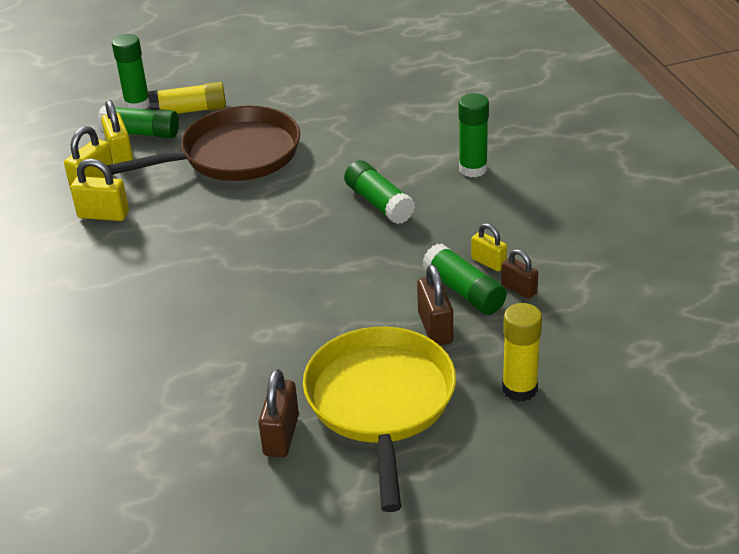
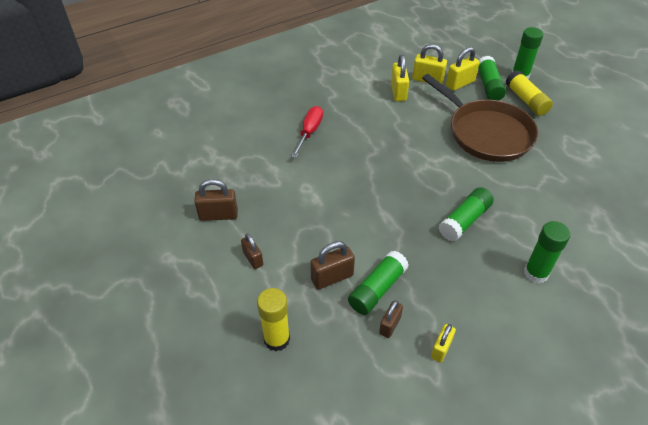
camera: 75 degrees right, 10 degrees up
(142, 317) = (309, 132): none -> red screwdriver
(380, 402) = (253, 259): yellow pan -> brown padlock
(488, 262) = (416, 300): yellow padlock -> yellow padlock (441, 349)

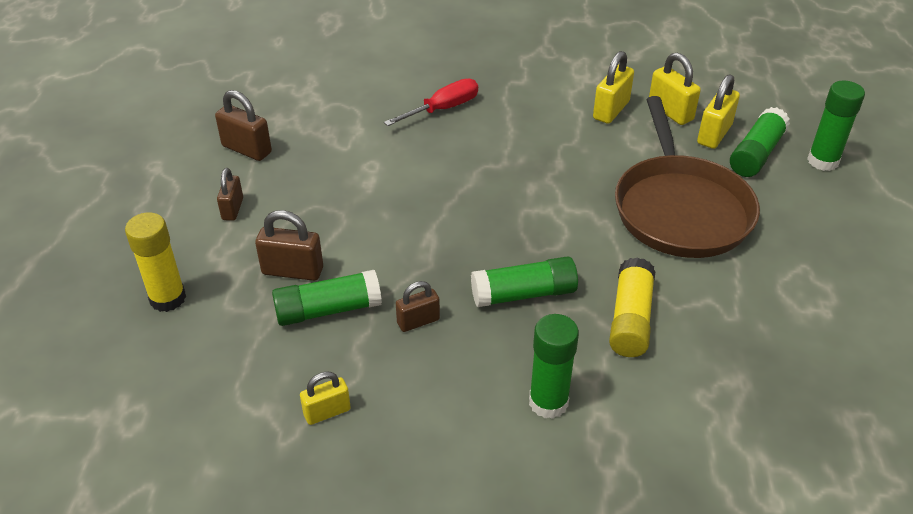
camera: 35 degrees right, 5 degrees down
(390, 325) = (298, 354): brown padlock -> brown padlock (418, 321)
(460, 83) = (714, 134): yellow padlock -> yellow padlock turned 60 degrees counterclockwise
(526, 100) = (794, 195): yellow glue stick -> yellow glue stick (630, 319)

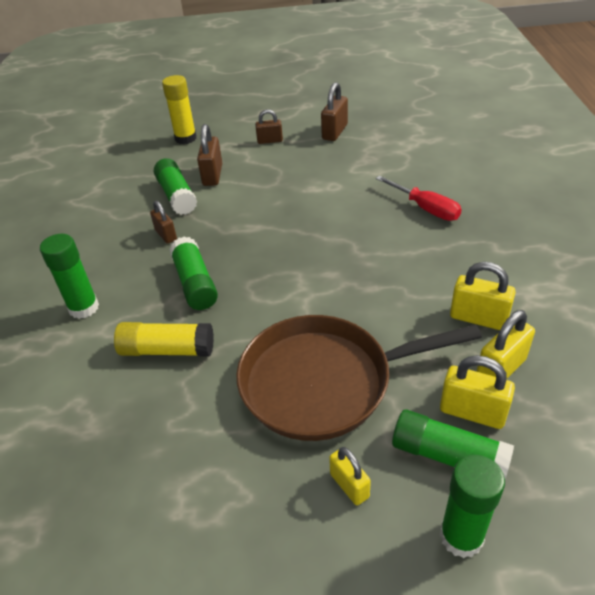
camera: 85 degrees right, 0 degrees up
(327, 412) = (90, 211): yellow padlock -> yellow padlock (349, 485)

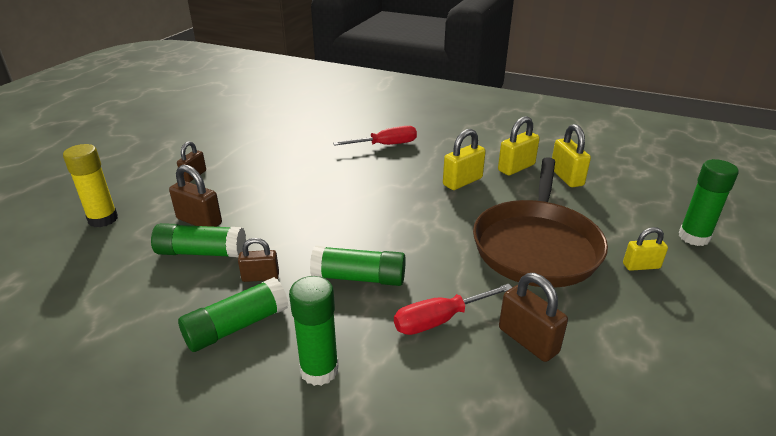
camera: 65 degrees left, 10 degrees down
(167, 350) = (439, 320): yellow glue stick -> red screwdriver
(335, 132) = (233, 144): brown padlock -> brown padlock (528, 340)
(448, 456) = (630, 219): green glue stick -> green glue stick (237, 326)
(472, 412) = (597, 199): yellow padlock -> yellow padlock (462, 181)

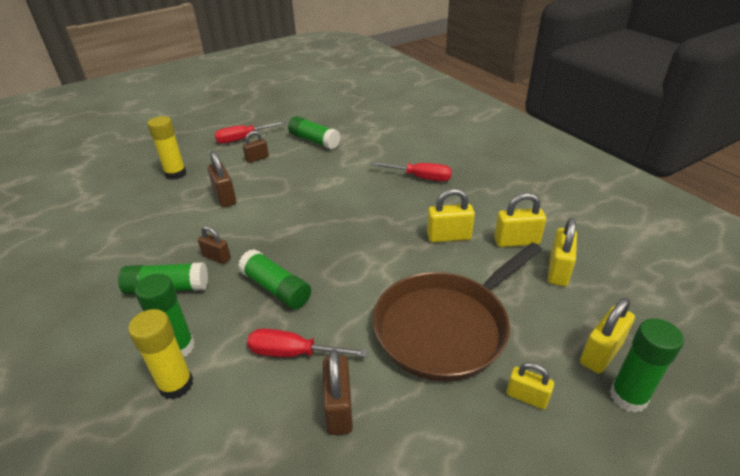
camera: 35 degrees right, 5 degrees up
(151, 162) = (242, 139): none -> red screwdriver
(201, 252) = (203, 222): green glue stick -> green glue stick (314, 141)
(358, 402) = (176, 384): none -> yellow glue stick
(650, 218) = (601, 353): none -> yellow padlock

